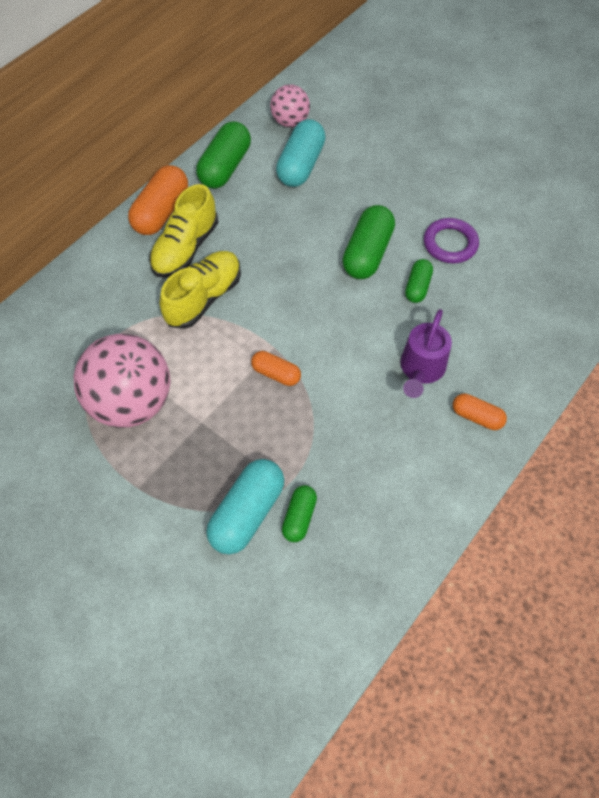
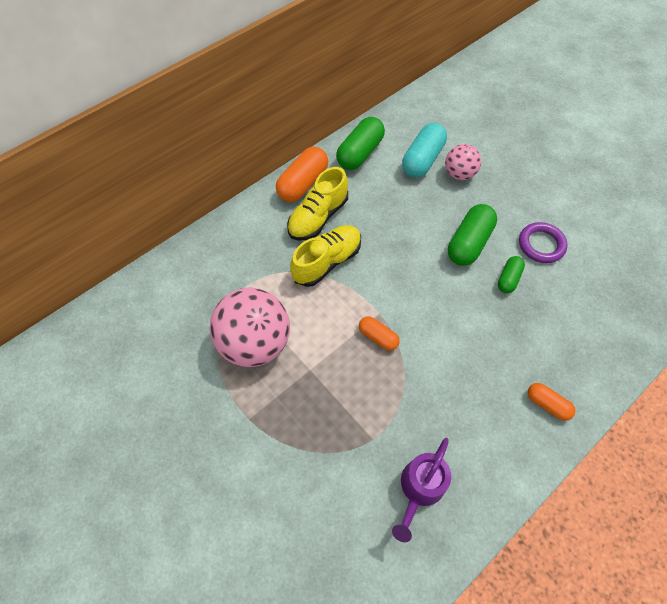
camera: 10 degrees right, 0 degrees up
(247, 513) = (337, 457): turquoise capsule -> none
(290, 122) = (418, 122): pink ball -> pink ball (459, 174)
(299, 517) = (381, 470): green capsule -> none
(421, 370) = (502, 354): purple watering can -> purple watering can (419, 489)

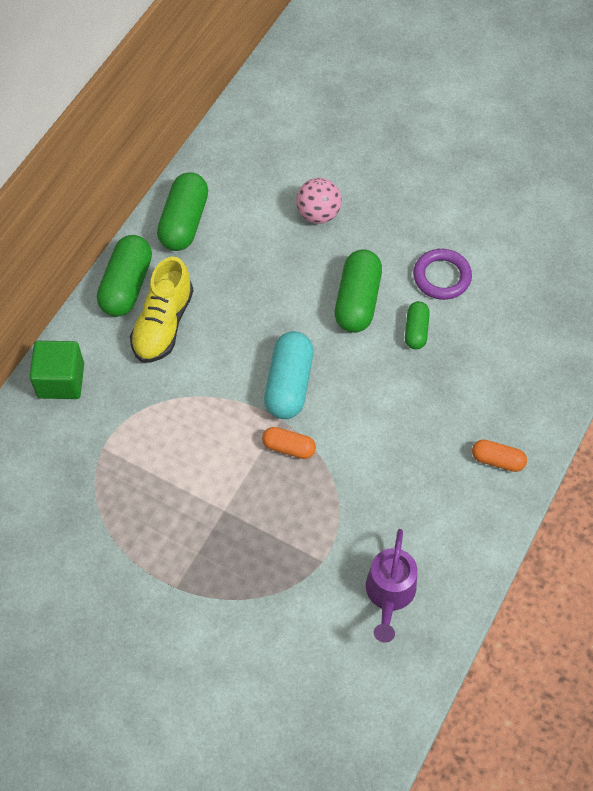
camera: 20 degrees left, 0 degrees up
(230, 234) = (61, 380): none -> green cube
(255, 343) = (148, 501): pink ball -> none
(303, 183) = (127, 285): orange capsule -> green capsule
(327, 262) = (196, 377): yellow shoe -> none
(422, 159) = (266, 208): turquoise capsule -> turquoise capsule (289, 384)

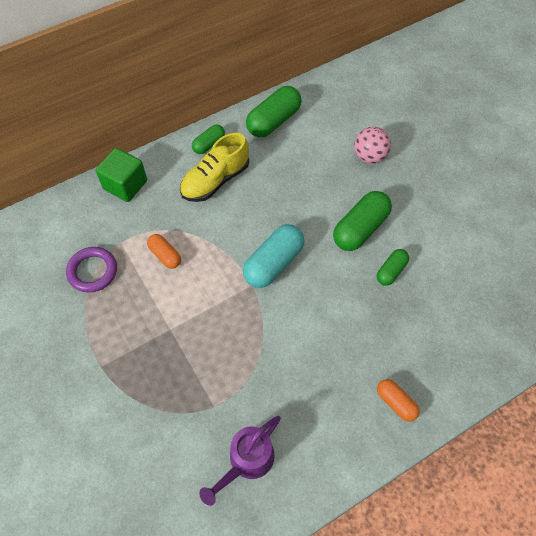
camera: 30 degrees right, 0 degrees up
(127, 285) = (209, 144): green capsule -> green capsule, size x0.57
(289, 447) = (244, 308): orange capsule -> orange capsule (165, 255)
(442, 277) = (434, 241): purple ring -> purple ring (92, 271)

